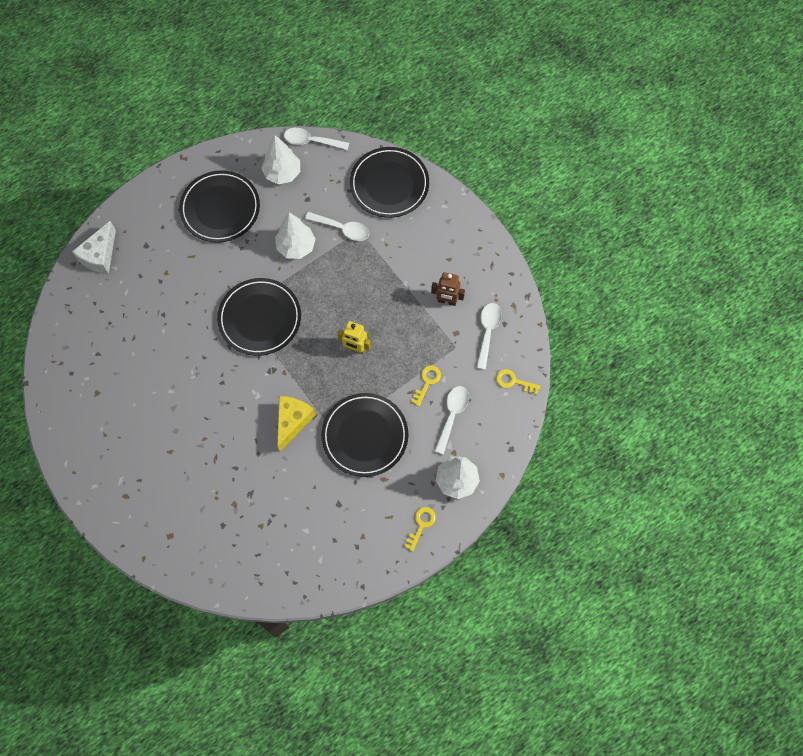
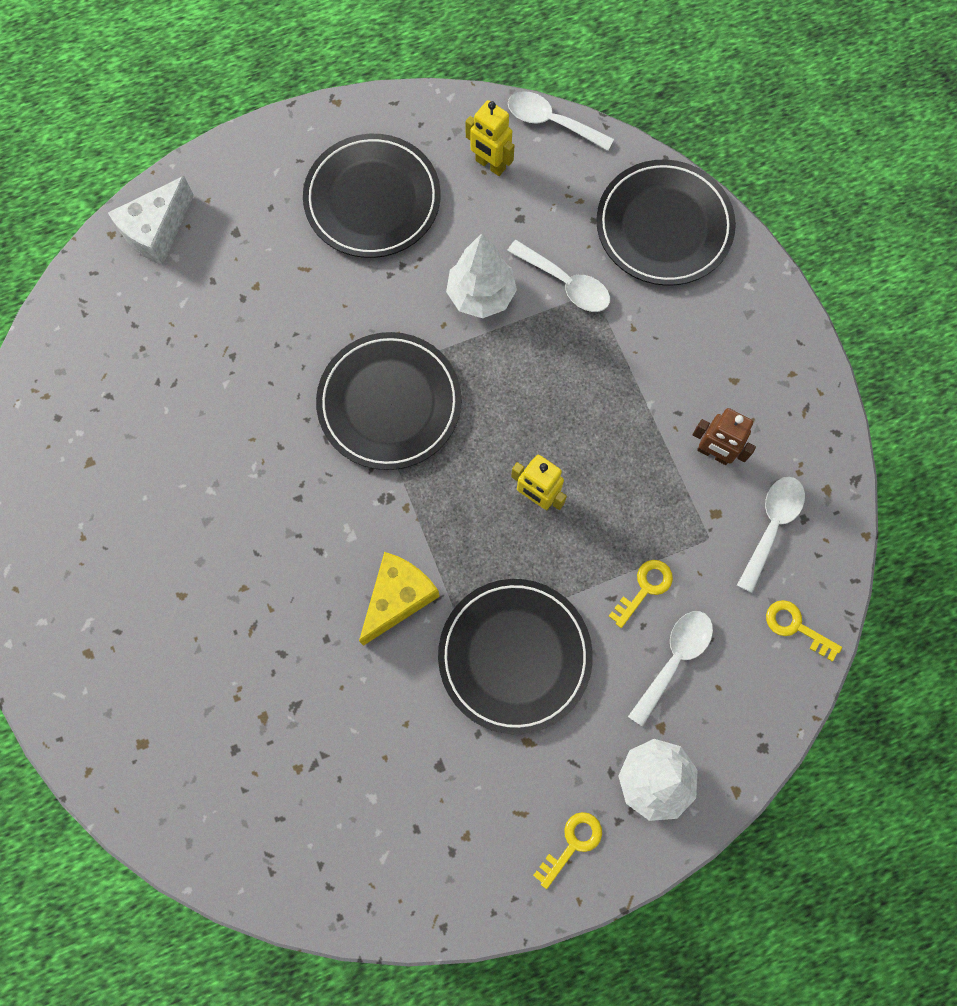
camera: 15 degrees right, 5 degrees up
(282, 173) = (490, 165): white tree -> yellow robot

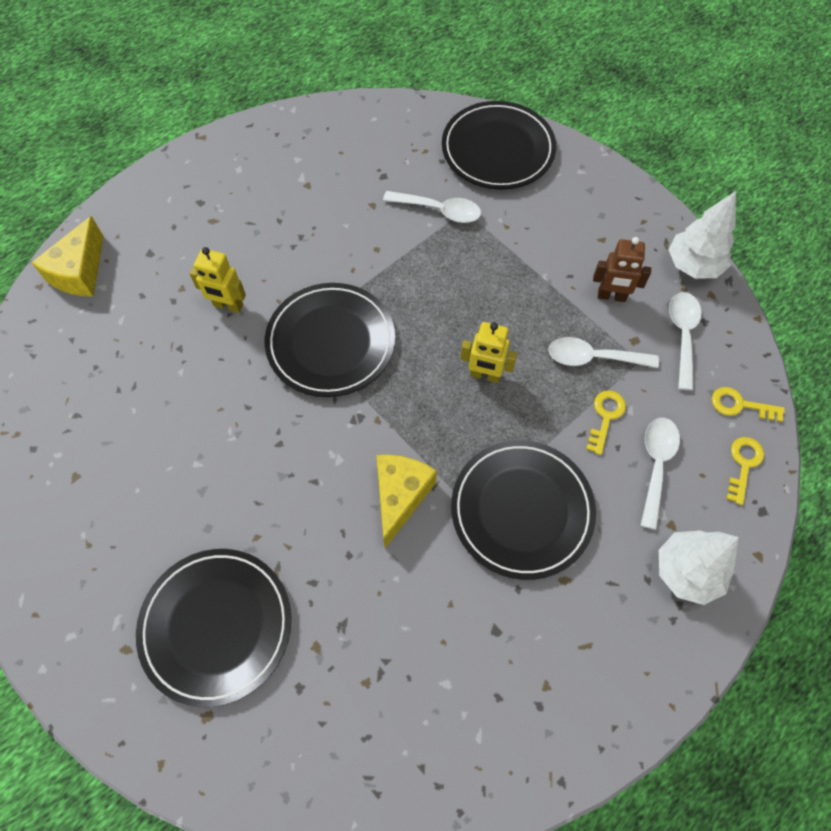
camera: 20 degrees left, 10 degrees down
(157, 232) = (80, 272): white cheese -> yellow cheese
(372, 200) = (258, 197): black plate -> black plate (216, 626)
(481, 295) = (374, 239): white tree -> white tree (693, 265)
(490, 165) = (344, 146): yellow robot -> yellow robot (228, 306)
(551, 122) = (380, 105): white spoon -> white spoon (593, 358)
(572, 844) = (643, 655): yellow key -> yellow key (743, 464)

